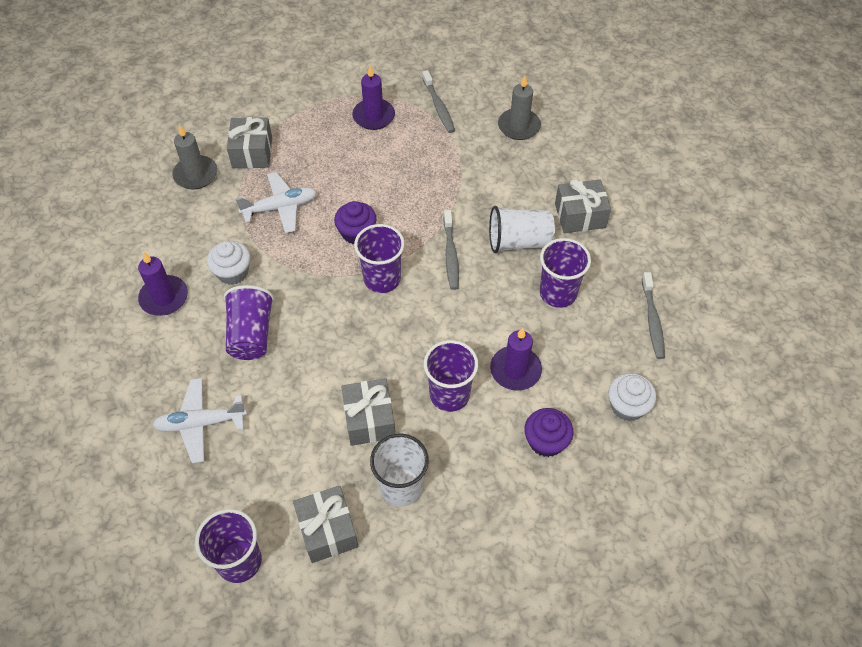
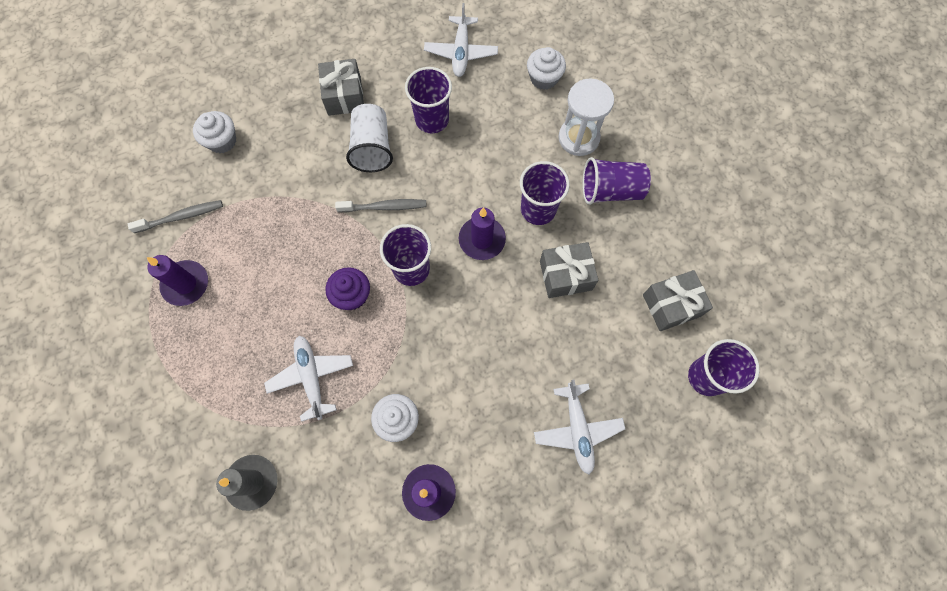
camera: 90 degrees left, 15 degrees up
(251, 334) = (476, 391): purple cup -> purple cup (610, 190)
(252, 152) = (225, 417): grey gift -> none
(401, 487) = (627, 248): white cup -> none
(515, 370) = (512, 157): purple candle -> purple candle (482, 240)
(518, 126) = (222, 141): grey candle -> white cupcake
(546, 441) = (578, 138): purple cupcake -> white hourglass
(652, 320) = (461, 52): grey toothbrush -> white plane

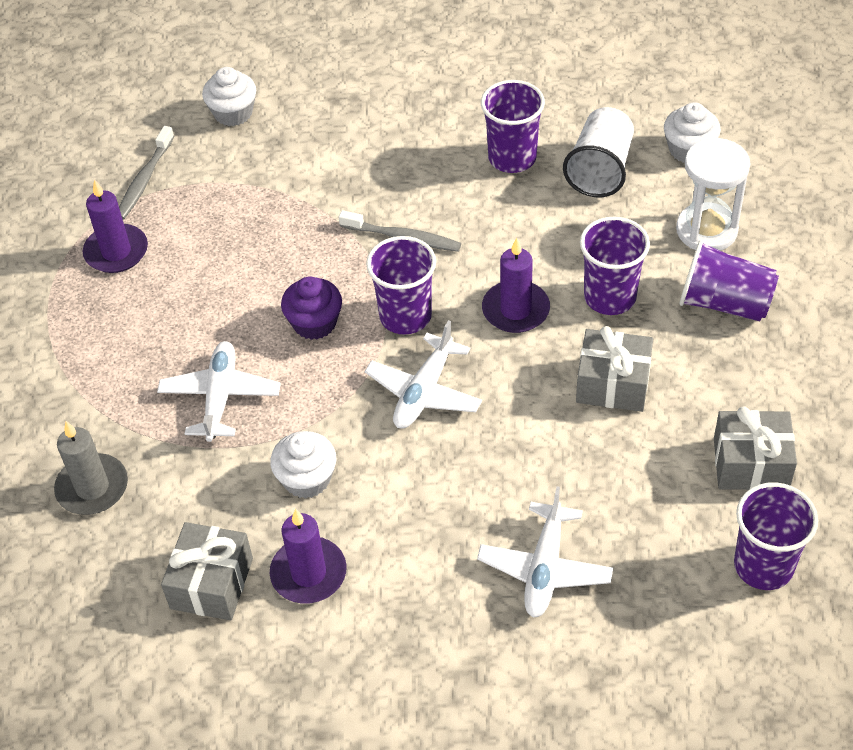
camera: 25 degrees right, 20 degrees down
(181, 217) = (145, 179): grey toothbrush -> grey toothbrush turned 105 degrees clockwise
(344, 96) = (409, 103): grey gift -> grey gift (211, 583)
(372, 148) = (418, 169): white cup -> white cup (600, 170)
(461, 52) = (587, 93): white plane -> white plane (424, 392)

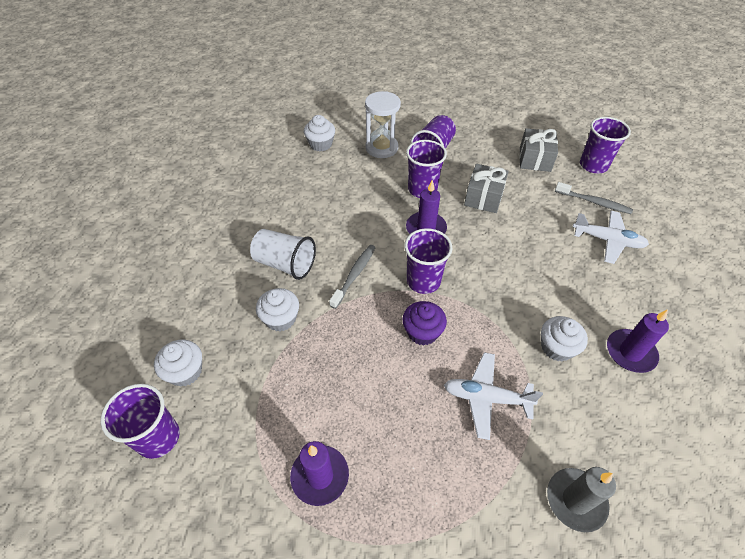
camera: 85 degrees left, 0 degrees up
(145, 179) = (238, 448): grey toothbrush -> grey toothbrush (593, 202)
(211, 583) = (649, 412): grey gift -> none
(317, 177) = (281, 319): none -> white cupcake
(424, 392) = (486, 278): white plane -> none
(512, 158) = (300, 214): purple cup -> purple cup (158, 437)
(600, 170) = (324, 179): white cup -> white cup (285, 264)

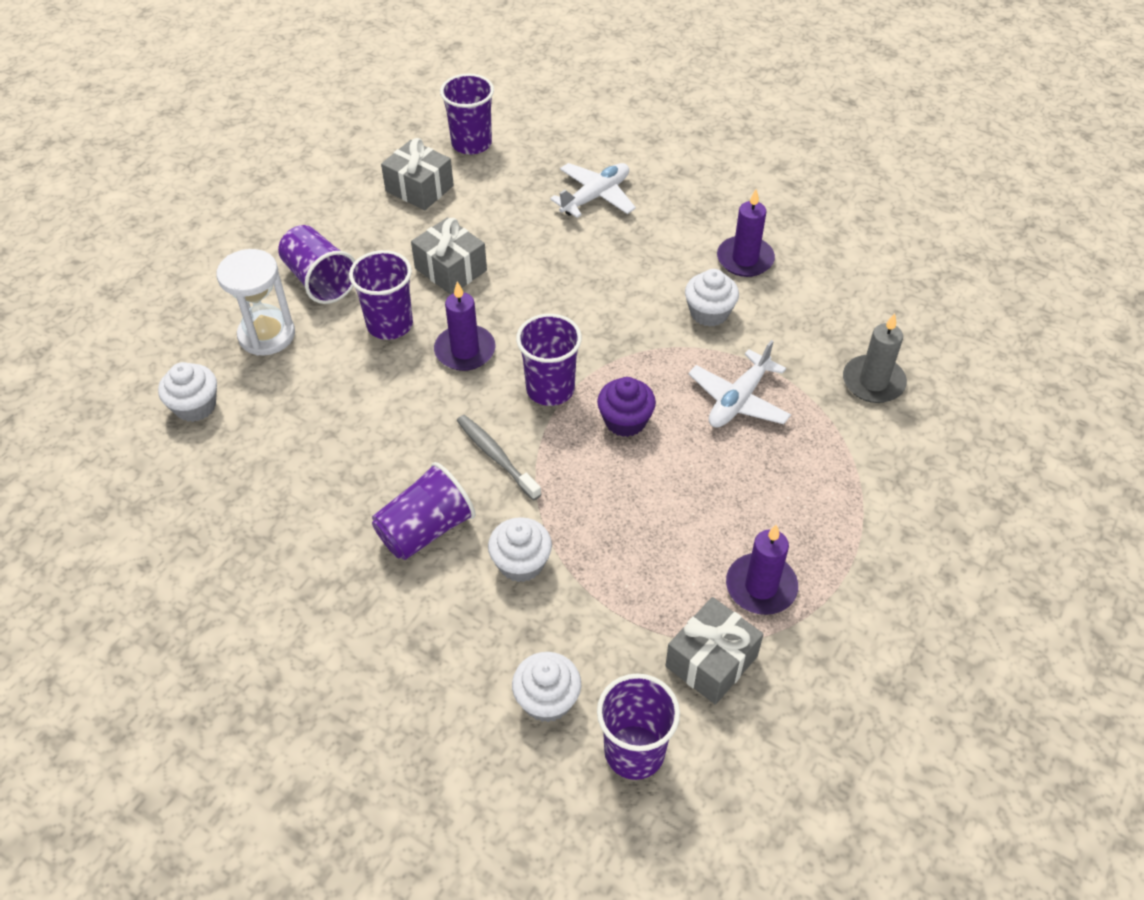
camera: 65 degrees left, 0 degrees up
(243, 463) = (711, 661): none -> grey gift
(285, 264) = (425, 530): white cup -> purple cup
(593, 202) = (531, 176): grey toothbrush -> none

